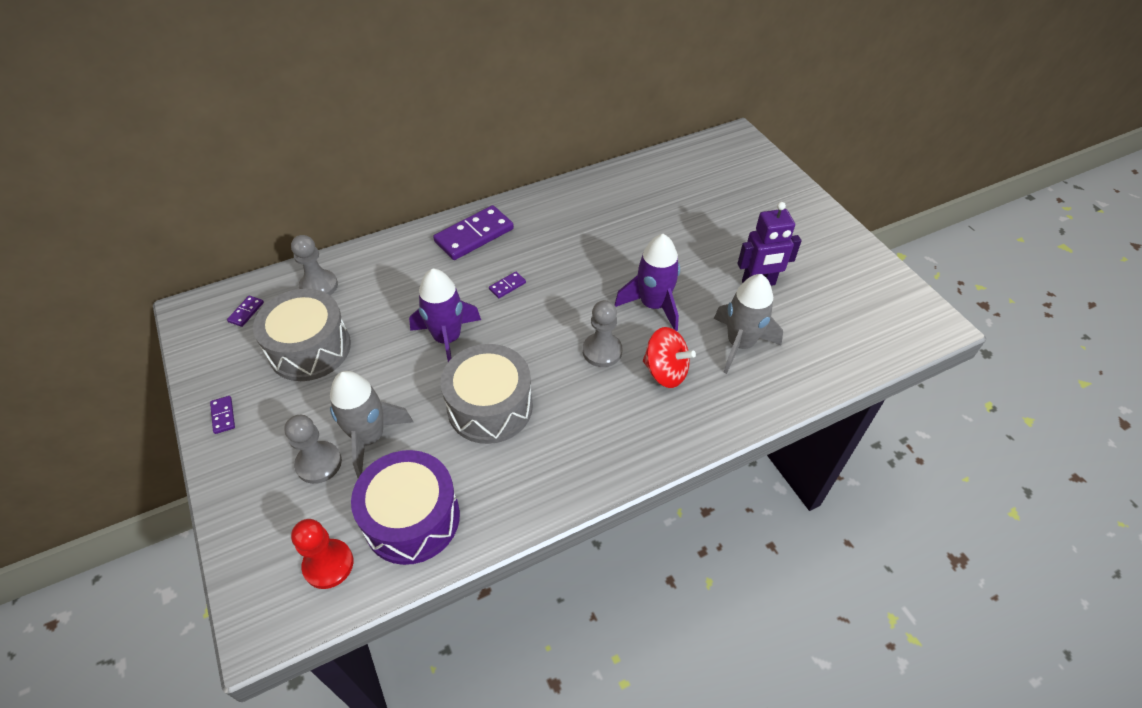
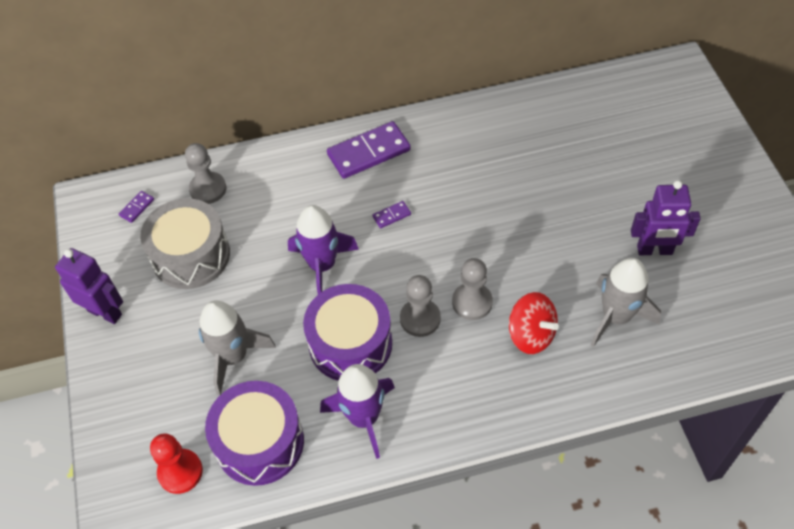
camera: 15 degrees right, 5 degrees up
(223, 416) = (105, 312): purple domino -> purple robot
(319, 463) = (184, 374): grey pawn -> grey pawn (420, 319)
(490, 406) = (350, 344): grey drum -> purple drum
(653, 305) = (536, 259): purple rocket -> purple rocket (364, 418)

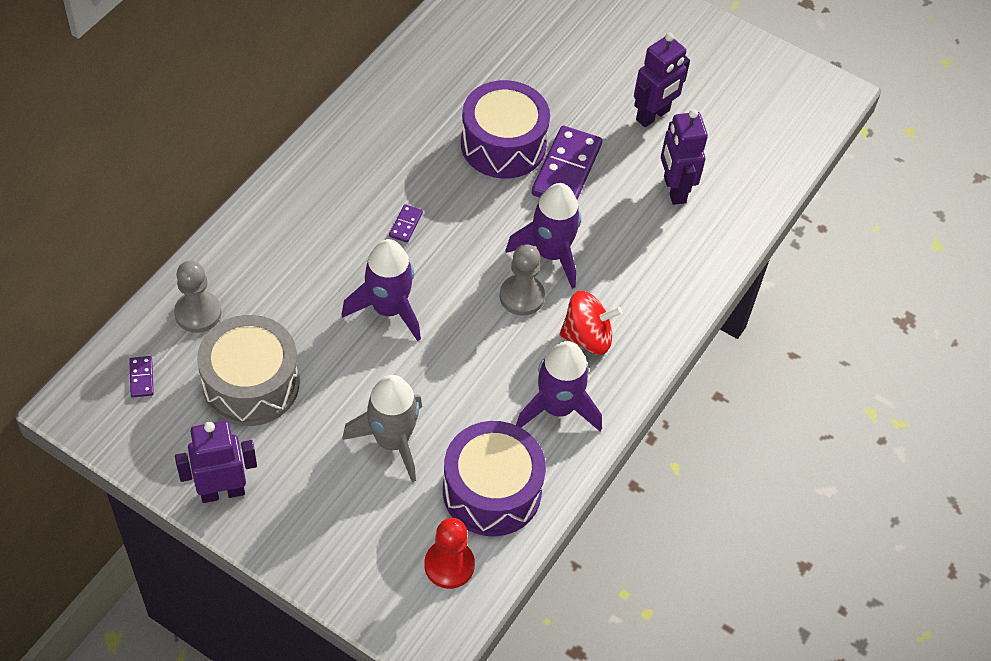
camera: 50 degrees left, 0 degrees up
(350, 344) = (484, 357): purple drum -> purple drum (503, 144)
(369, 152) = (324, 180): purple domino -> purple domino (567, 170)
(472, 302) = (551, 254): grey pawn -> purple rocket
(531, 334) = (623, 248): red spinning top -> red spinning top (587, 337)
(616, 317) = (674, 190): grey rocket -> purple robot

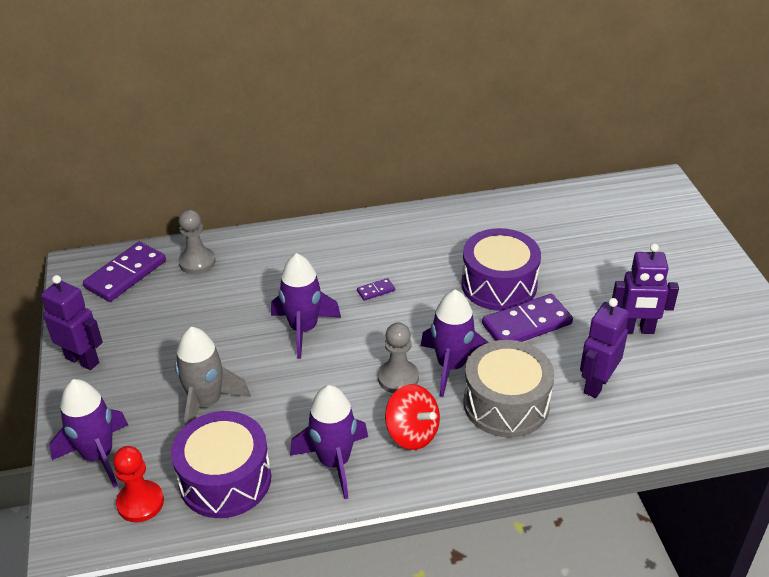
camera: 50 degrees right, 15 degrees down
(141, 378) = (126, 274): purple domino -> purple domino, size x2.26
(251, 384) = (174, 316): grey drum -> grey drum (506, 404)
(361, 559) = (98, 456): none -> purple rocket

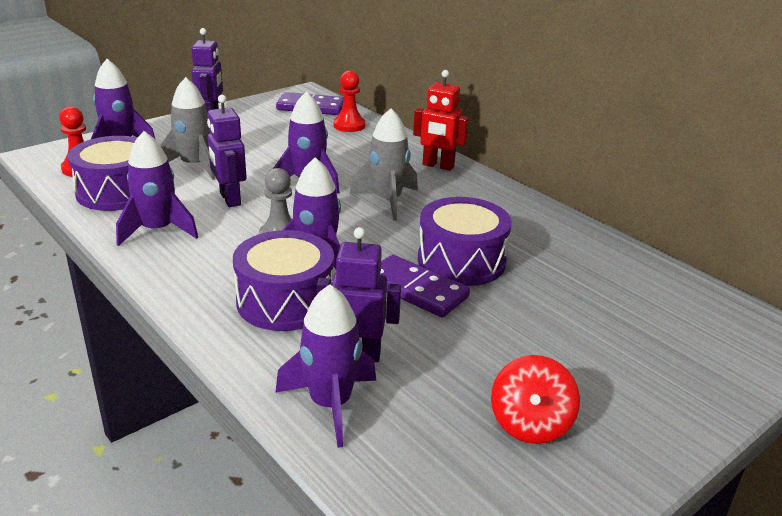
camera: 60 degrees right, 10 degrees down
(197, 262) = (349, 125): grey pawn -> red pawn
(331, 236) = (438, 166): none -> red robot
(375, 290) = (387, 201): purple domino -> grey rocket
(412, 433) = (213, 258): red spinning top -> red spinning top (530, 424)
(506, 404) = (285, 301): grey drum -> purple drum
(636, 330) = (476, 368): purple robot -> purple robot (229, 199)
(647, 416) = (330, 404): none -> purple rocket

